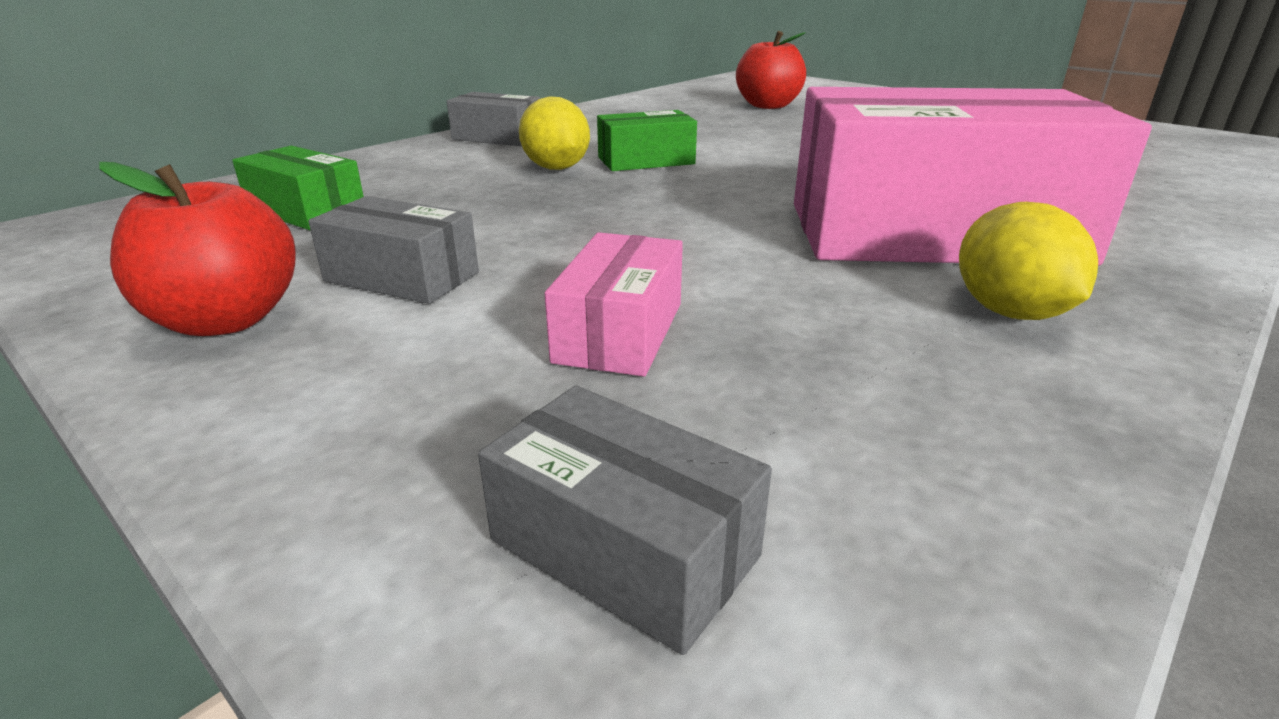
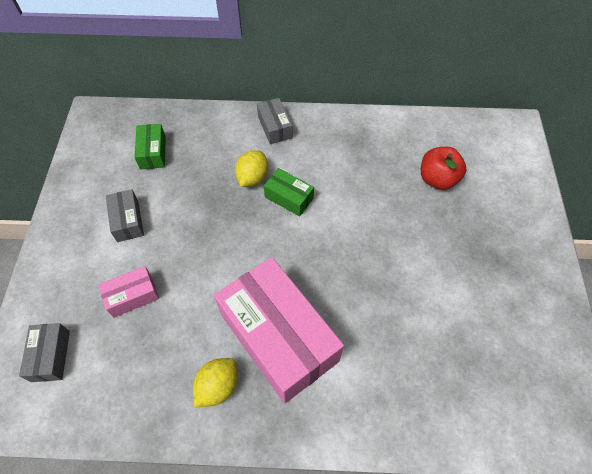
camera: 50 degrees right, 30 degrees up
(227, 320) = (79, 210): red apple -> none

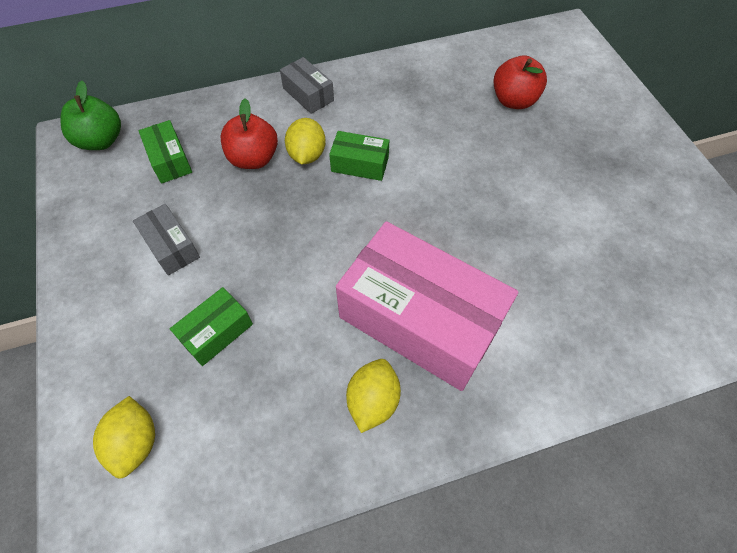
camera: 20 degrees left, 0 degrees up
(50, 356) = (136, 442): grey box -> yellow lemon
(112, 123) = (101, 141): none -> green apple
(132, 296) = (216, 332): pink box -> green box
(212, 169) = (253, 159): none -> red apple

